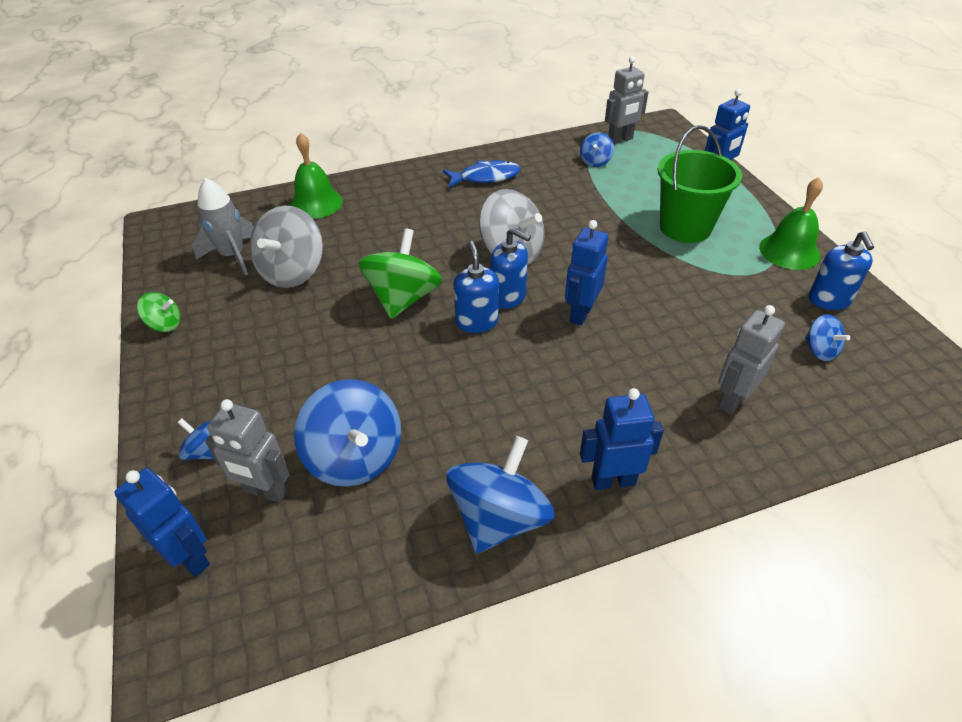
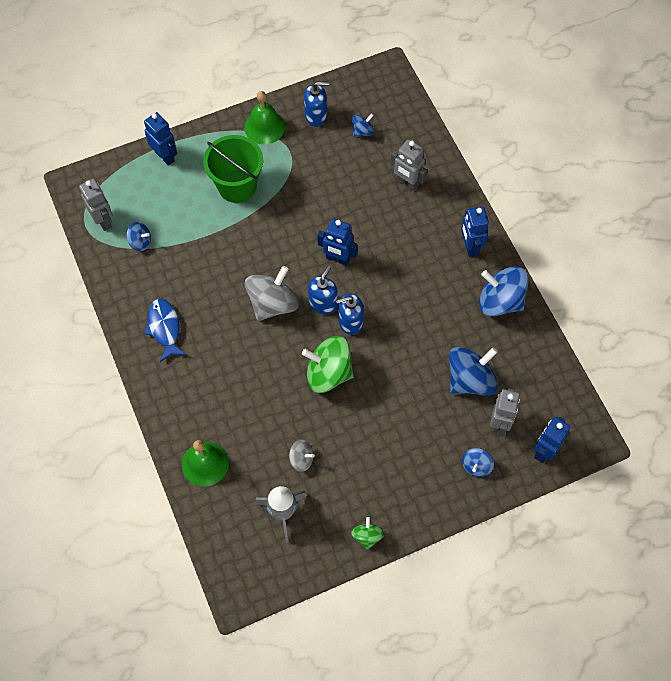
camera: 95 degrees left, 20 degrees up
(293, 272) = (301, 459): grey spinning top -> grey spinning top, size x0.51

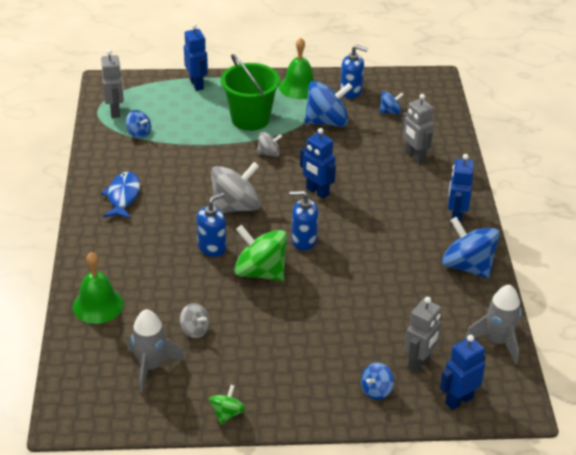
camera: 20 degrees right, 25 degrees down
(274, 225) = (269, 153): none -> grey spinning top
(323, 303) = (284, 220): blue soap dispenser -> blue soap dispenser (212, 247)
(470, 380) = (405, 318): blue spinning top -> blue spinning top (327, 122)
(553, 376) = (498, 341): none -> grey rocket

